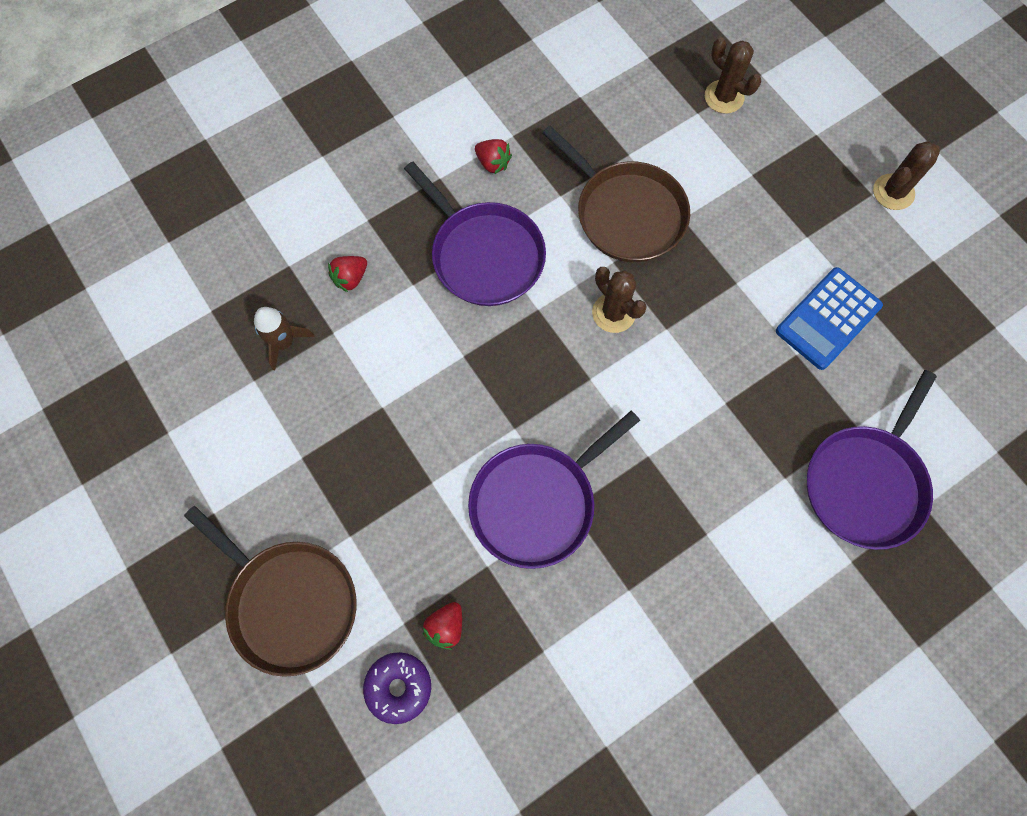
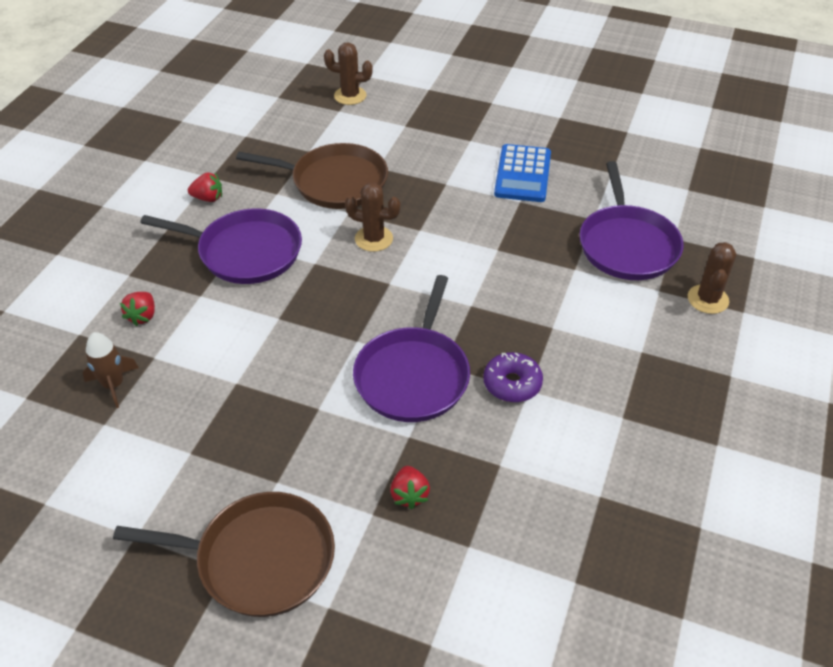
camera: 35 degrees left, 25 degrees down
(399, 687) = (405, 560): purple donut -> purple donut (512, 384)
(893, 192) = (504, 96): brown cactus -> brown cactus (708, 299)

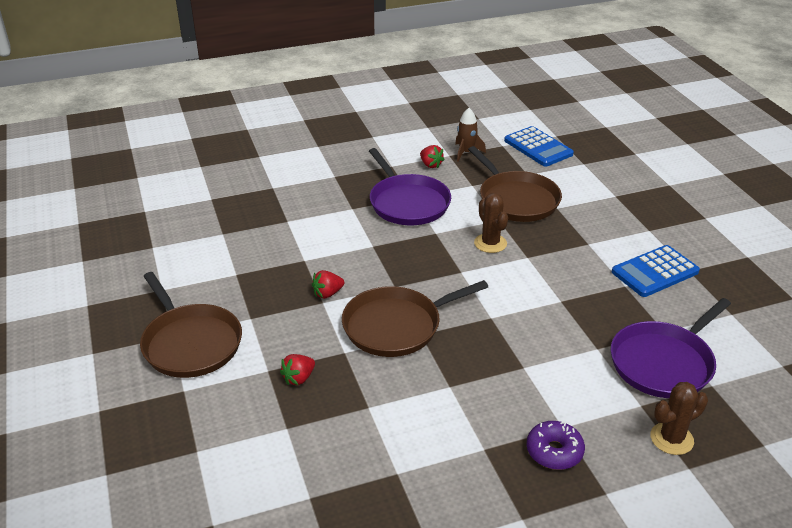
camera: 50 degrees right, 10 degrees down
(113, 385) = (252, 220): brown rocket -> brown rocket (466, 152)
(142, 316) = (311, 199): red strawberry -> red strawberry (327, 294)
(279, 118) = (538, 147): none -> blue calculator
(350, 96) = (605, 159): brown cactus -> none
(413, 375) = (396, 326): purple pan -> brown pan
(512, 384) = (445, 375): purple donut -> purple donut (554, 451)

